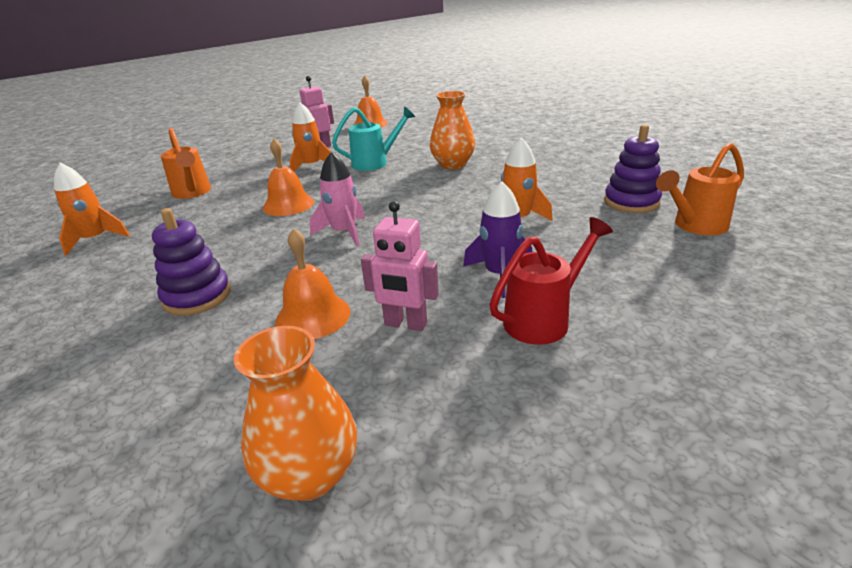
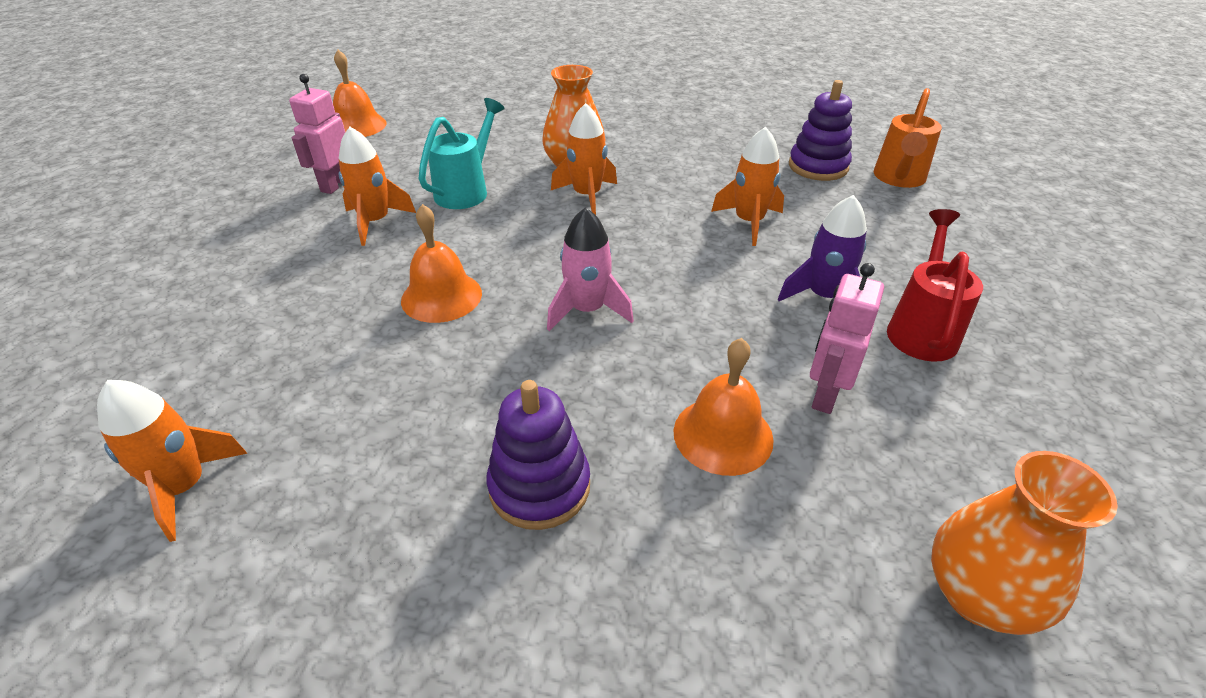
camera: 40 degrees left, 10 degrees up
(192, 193) = (234, 333): orange watering can -> none
(405, 324) = (824, 395): pink robot -> pink robot turned 135 degrees clockwise
(435, 180) = (587, 196): none -> orange rocket

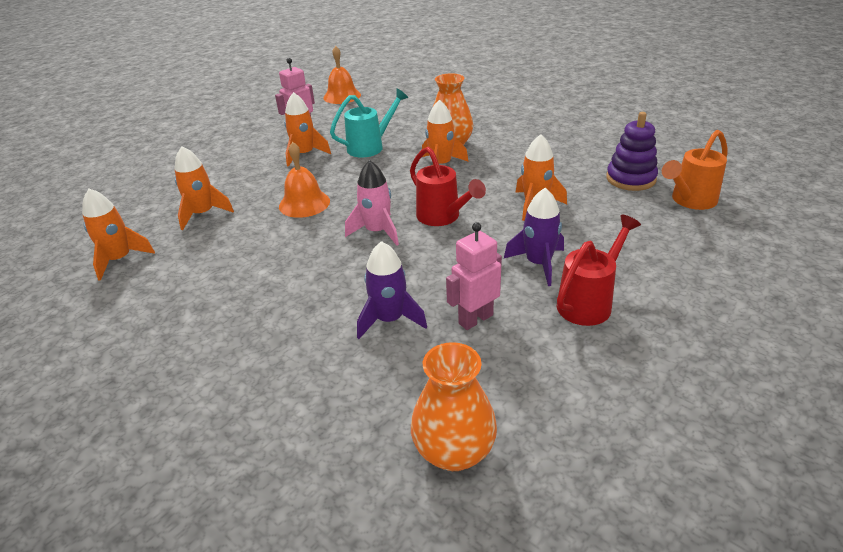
camera: 30 degrees right, 5 degrees down
(282, 358) = (203, 214): none -> orange rocket
(539, 486) = (269, 312): purple stacking toy -> none
(654, 267) = (442, 217): none -> red watering can
(723, 435) = (389, 320): orange bell -> purple rocket

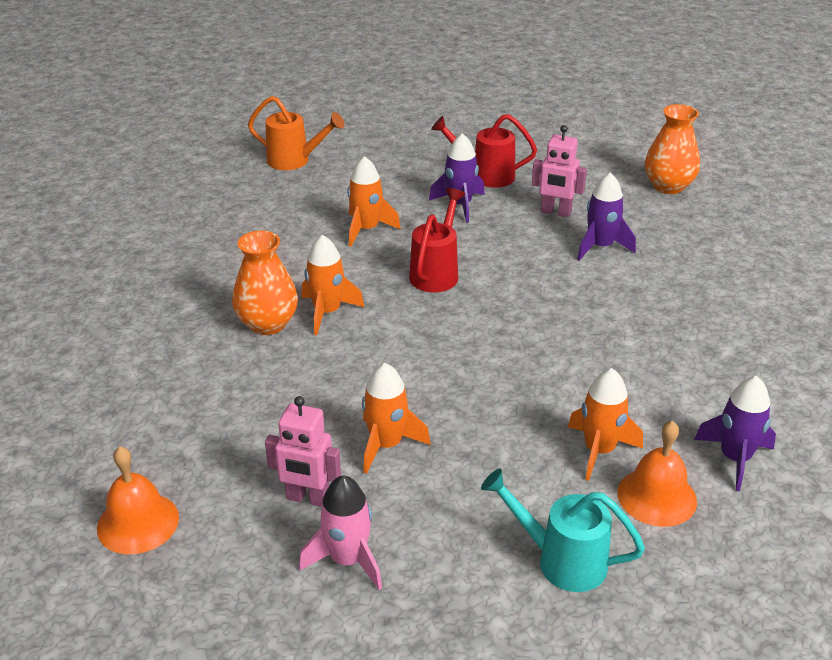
camera: 125 degrees left, 0 degrees up
(120, 259) = (735, 458): orange rocket -> purple rocket
(304, 203) = (499, 377): orange bell -> orange bell (657, 496)
(370, 147) = (319, 391): turquoise watering can -> turquoise watering can (561, 560)
(377, 231) = (498, 301): pink rocket -> pink rocket (347, 560)
(630, 179) = (272, 193): purple stacking toy -> none

